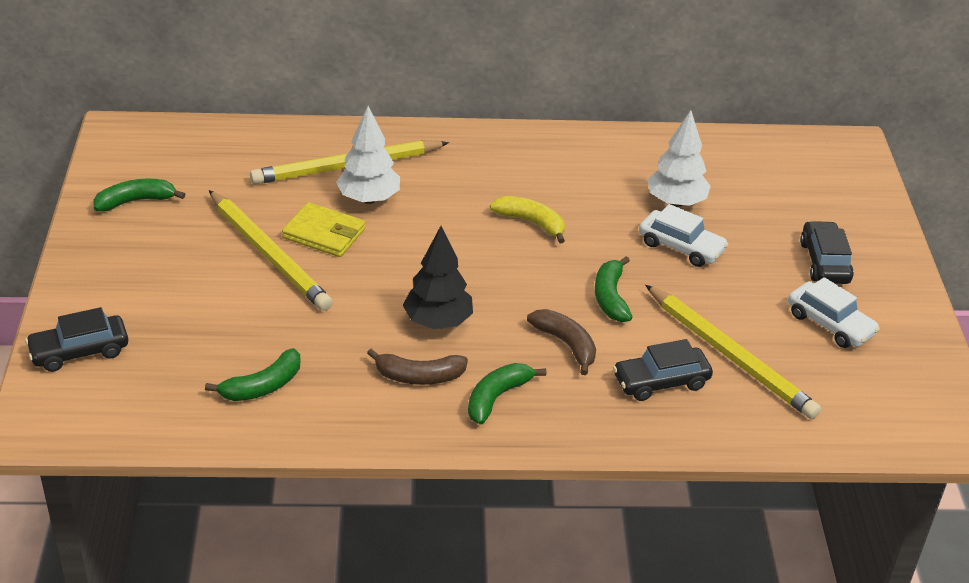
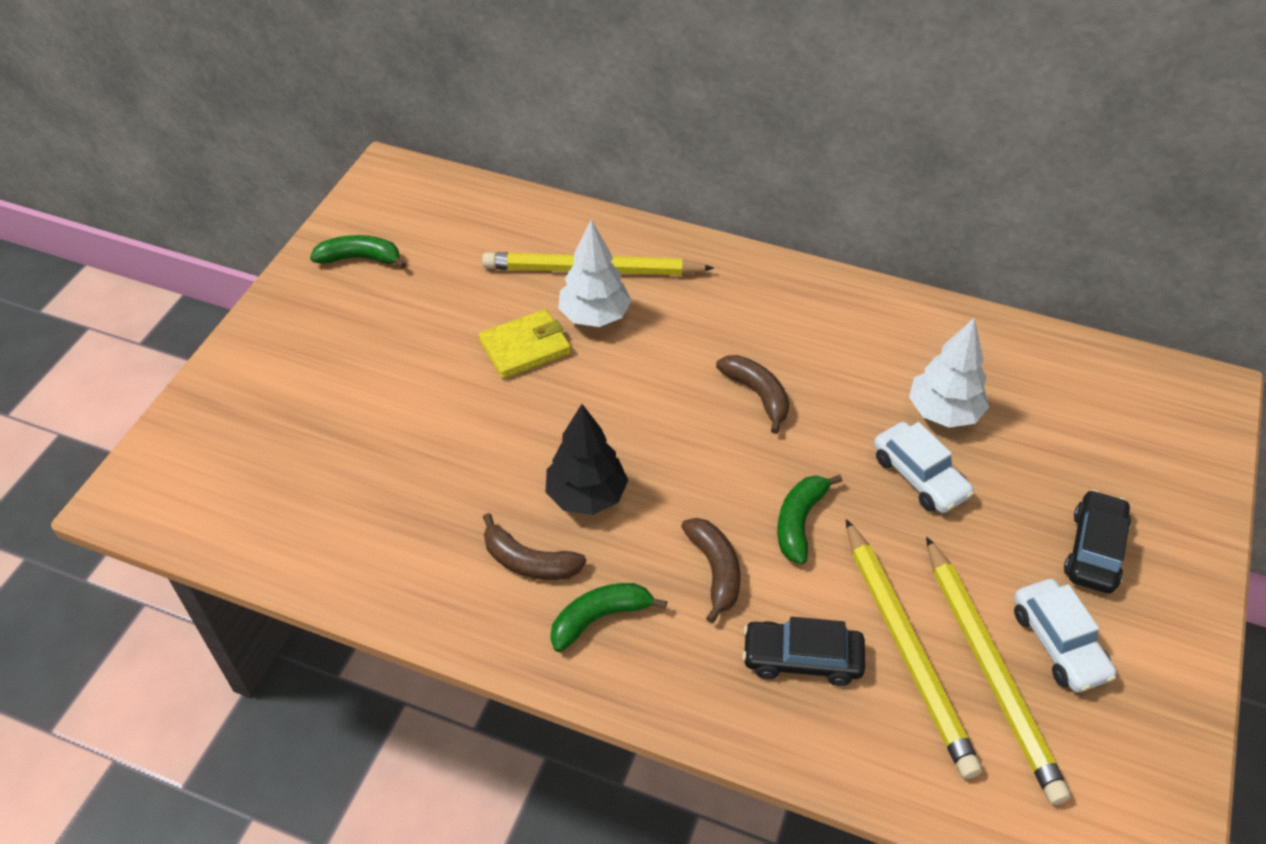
camera: 25 degrees right, 10 degrees up
(79, 351) = (211, 423): black car -> none
(263, 386) = (361, 522): green banana -> none
(268, 254) = (455, 357): yellow pencil -> yellow pencil (989, 670)
(324, 233) = (525, 347): yellow wallet -> yellow wallet turned 75 degrees counterclockwise
(531, 222) = (757, 394): yellow banana -> brown banana

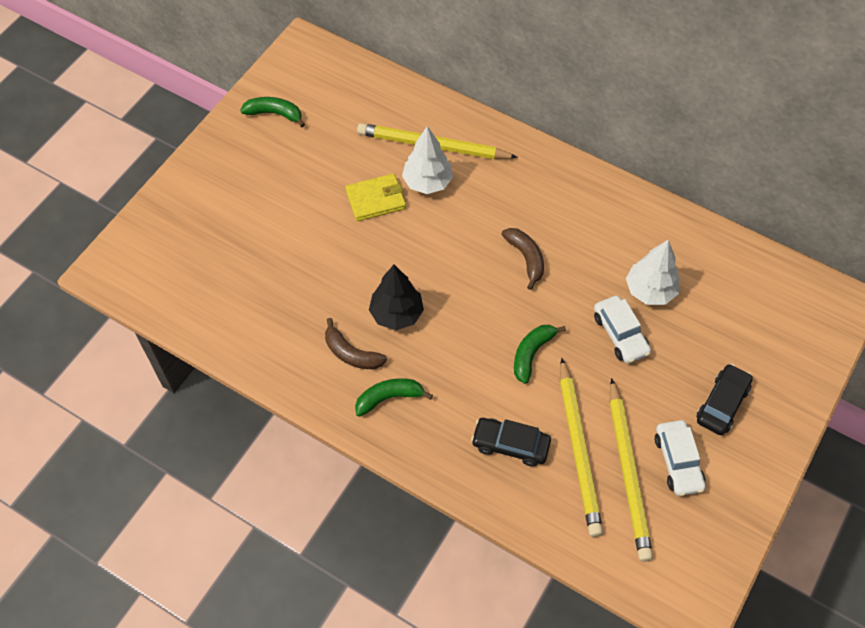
camera: 10 degrees right, 10 degrees up
(715, 570) = (469, 378): brown banana -> none

